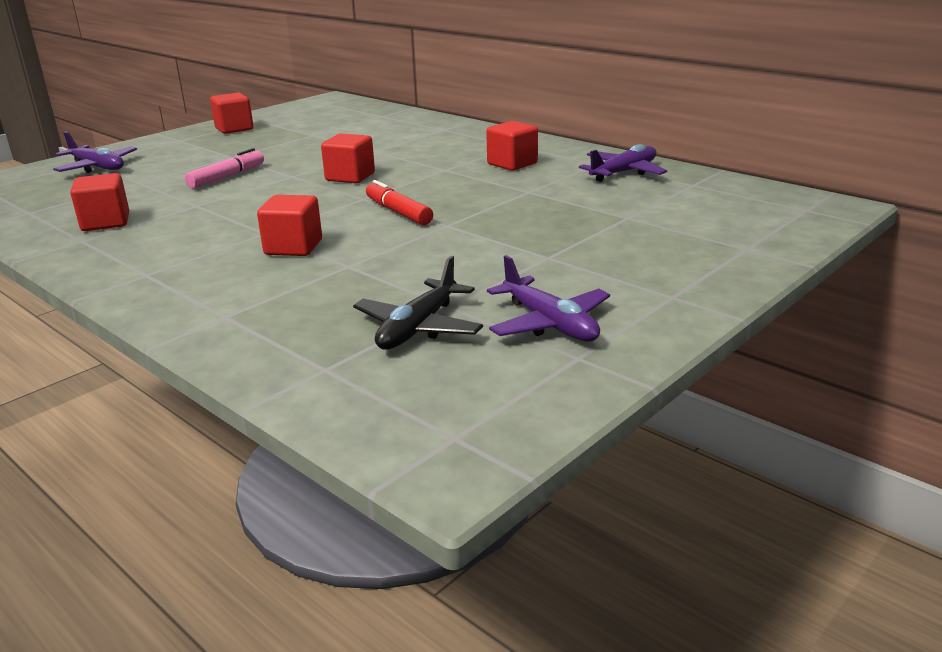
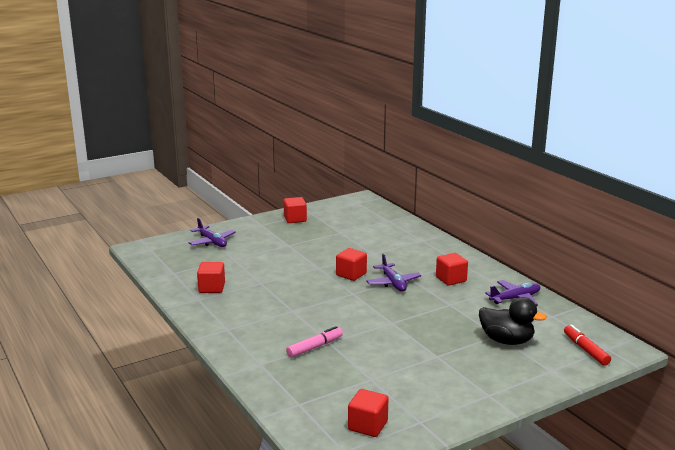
camera: 15 degrees right, 5 degrees down
(227, 177) = (282, 262): pink marker -> pink marker (315, 347)
(293, 247) = (304, 324): red cube -> red cube (368, 426)
(398, 212) = (368, 308): red marker -> red marker (585, 350)
(418, 328) = (350, 389): black plane -> none
(549, 324) = (416, 399): purple plane -> purple plane (393, 283)
(648, 221) = (506, 341): none -> black duck

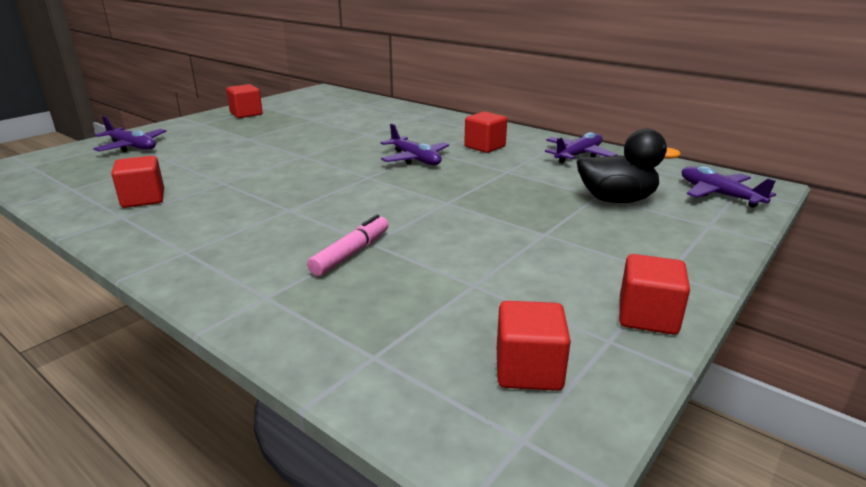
camera: 20 degrees left, 5 degrees up
(351, 274) = (352, 157): red cube -> red cube (647, 316)
(585, 350) = (718, 194): red marker -> purple plane

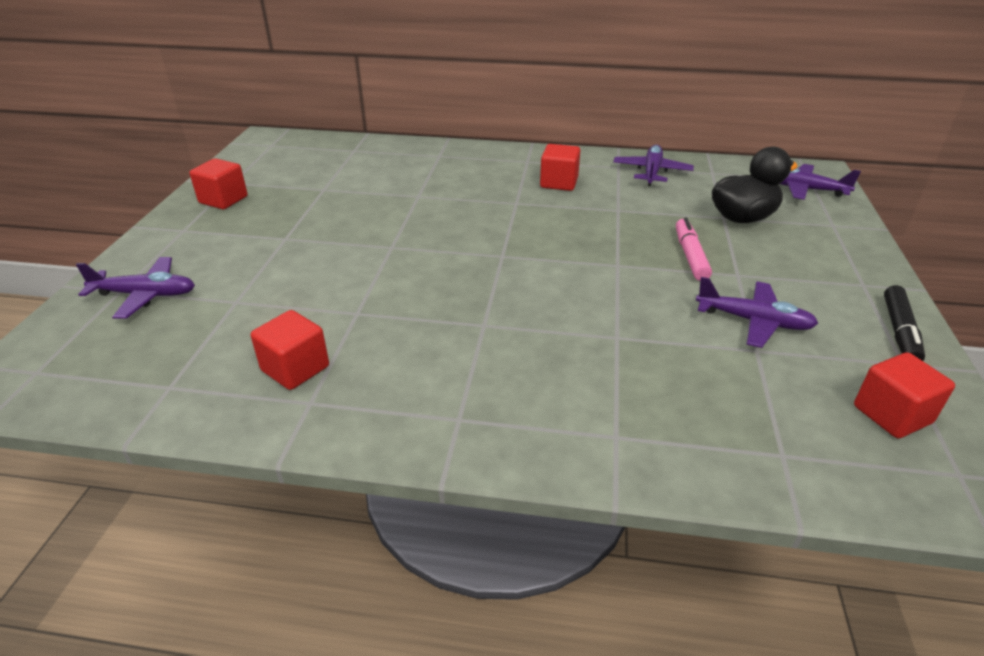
camera: 30 degrees left, 10 degrees up
(351, 253) = (618, 356): pink marker -> pink marker (690, 256)
(415, 159) = (516, 218): purple plane -> purple plane (754, 321)
(647, 316) = (899, 331): red cube -> black marker

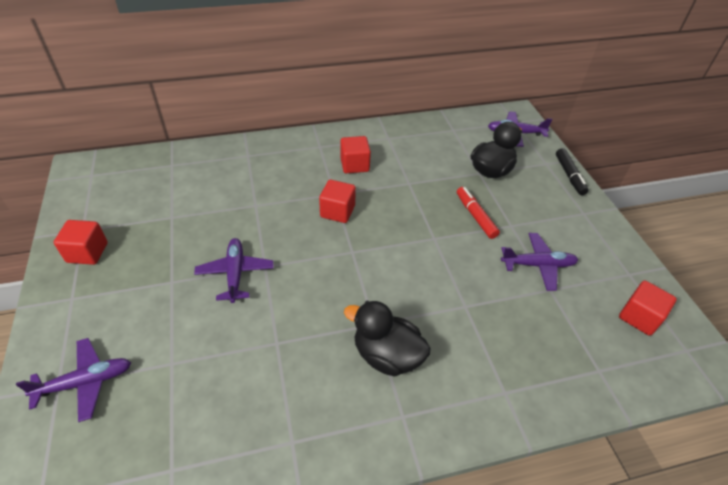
camera: 25 degrees left, 10 degrees up
(295, 368) = (262, 414): red cube -> red cube (337, 211)
(479, 357) = (387, 355): none -> black duck
(652, 172) = (413, 138): purple plane -> purple plane (235, 273)
(690, 256) = (475, 216): pink marker -> red marker
(899, 331) = (617, 248): black marker -> black marker (569, 175)

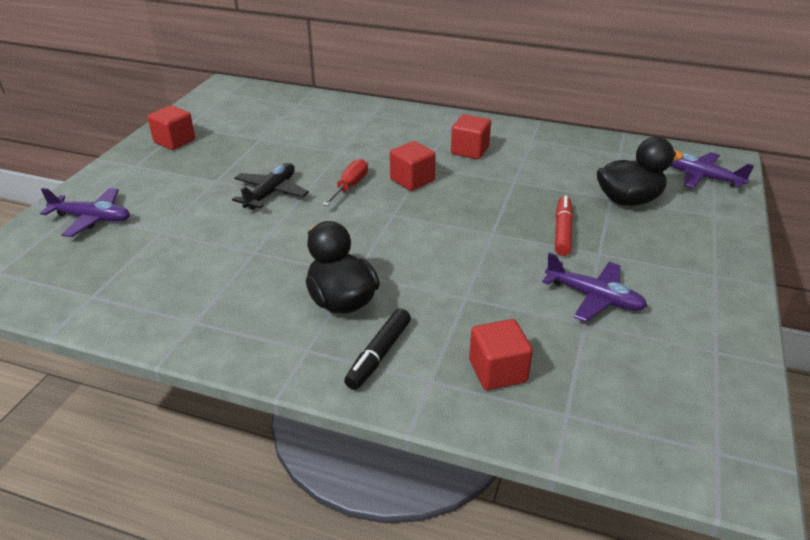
camera: 35 degrees right, 10 degrees down
(235, 273) = (271, 193): purple plane -> black plane
(295, 238) = (350, 186): none -> red screwdriver
(569, 175) = (735, 235): black marker -> black marker (379, 355)
(639, 317) = (681, 394): red cube -> red cube (497, 371)

